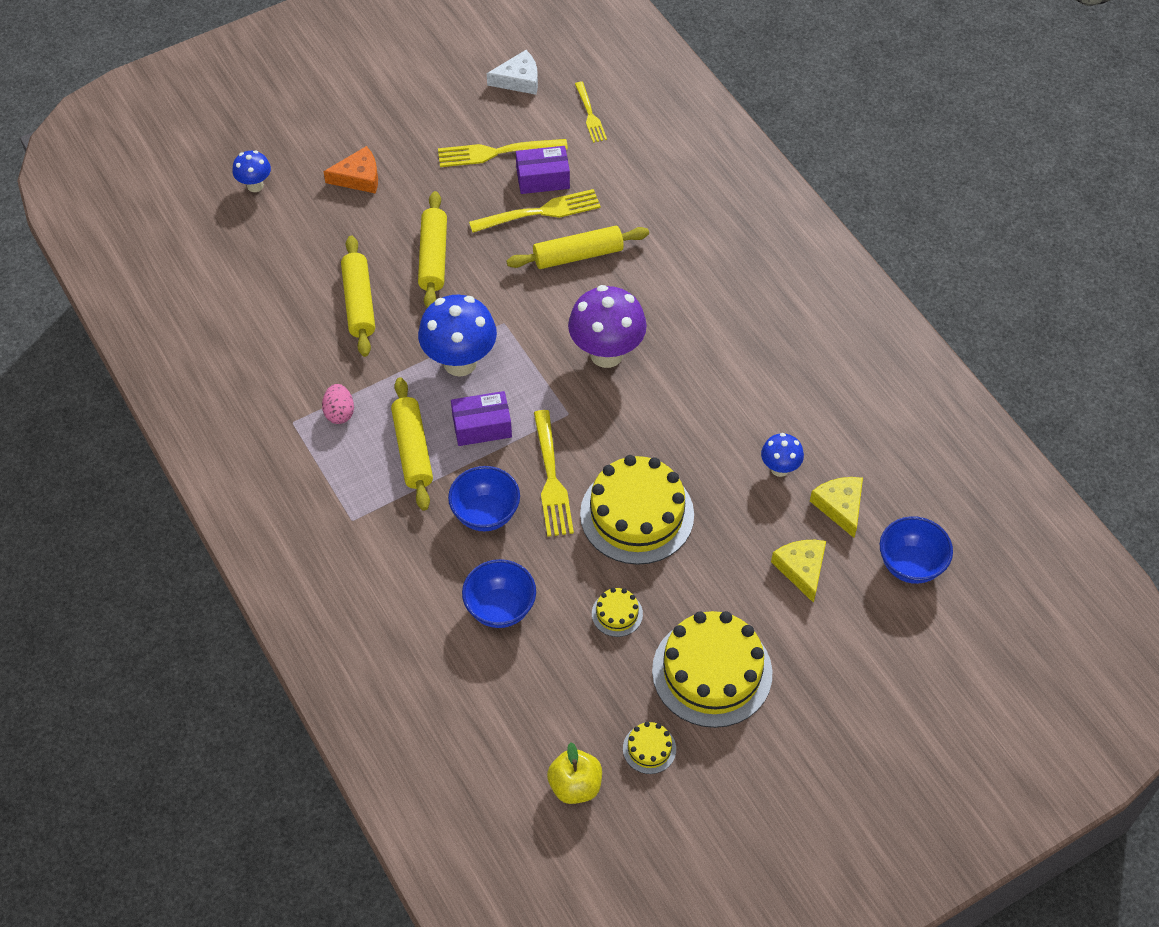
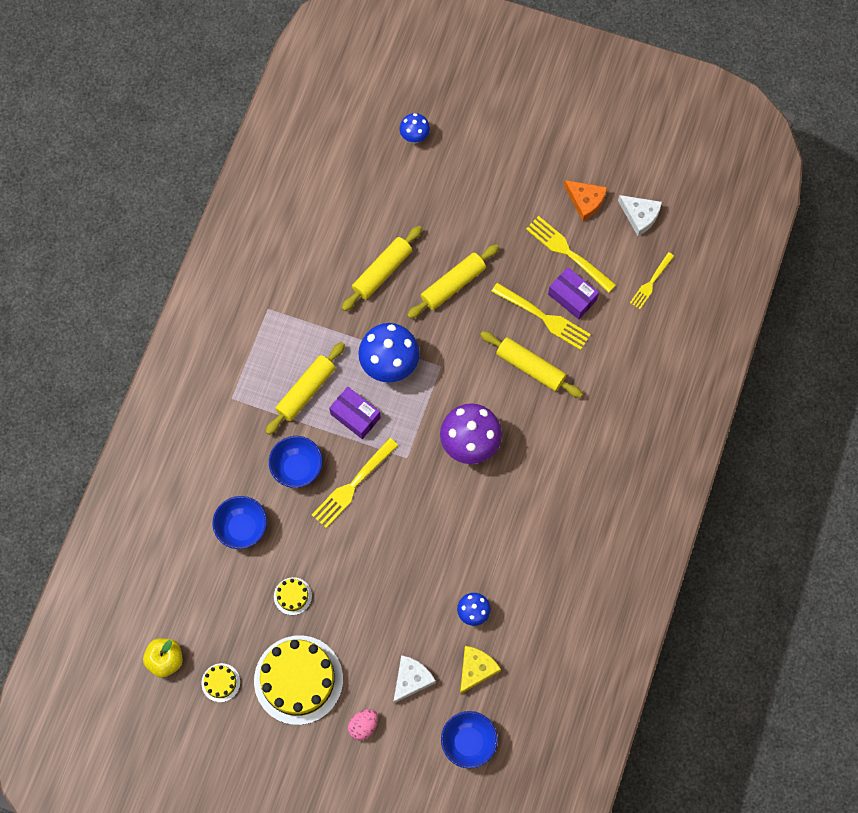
camera: 50 degrees right, 15 degrees up
(339, 413) = (296, 329): pink egg -> pink egg (363, 725)
(358, 177) = (474, 189): orange cheese -> orange cheese (585, 201)
(637, 514) = (369, 554): yellow cake -> none
(802, 569) = (411, 679): yellow cheese -> white cheese

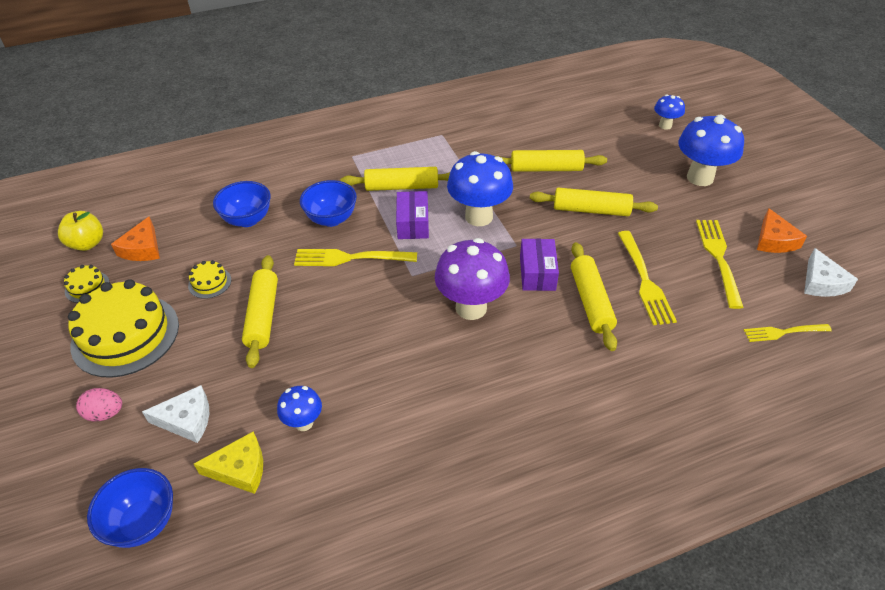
camera: 50 degrees right, 25 degrees down
(209, 622) = (142, 248): none -> orange cheese
(359, 581) = (263, 316): none -> yellow rolling pin
(490, 178) = (700, 177): none -> blue mushroom
(572, 297) = (688, 287): purple box -> purple box (537, 273)

